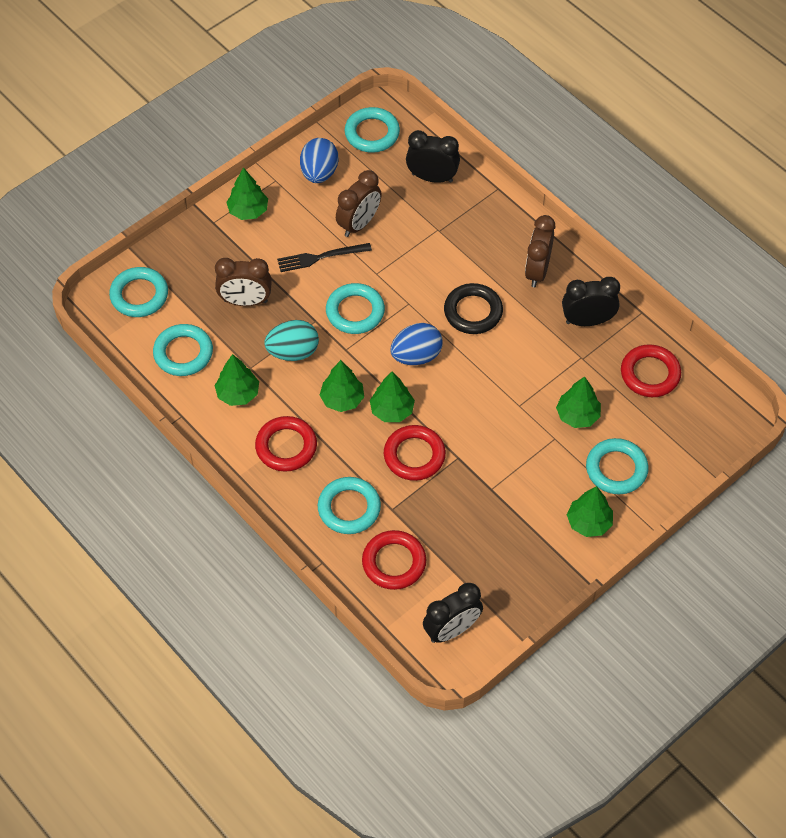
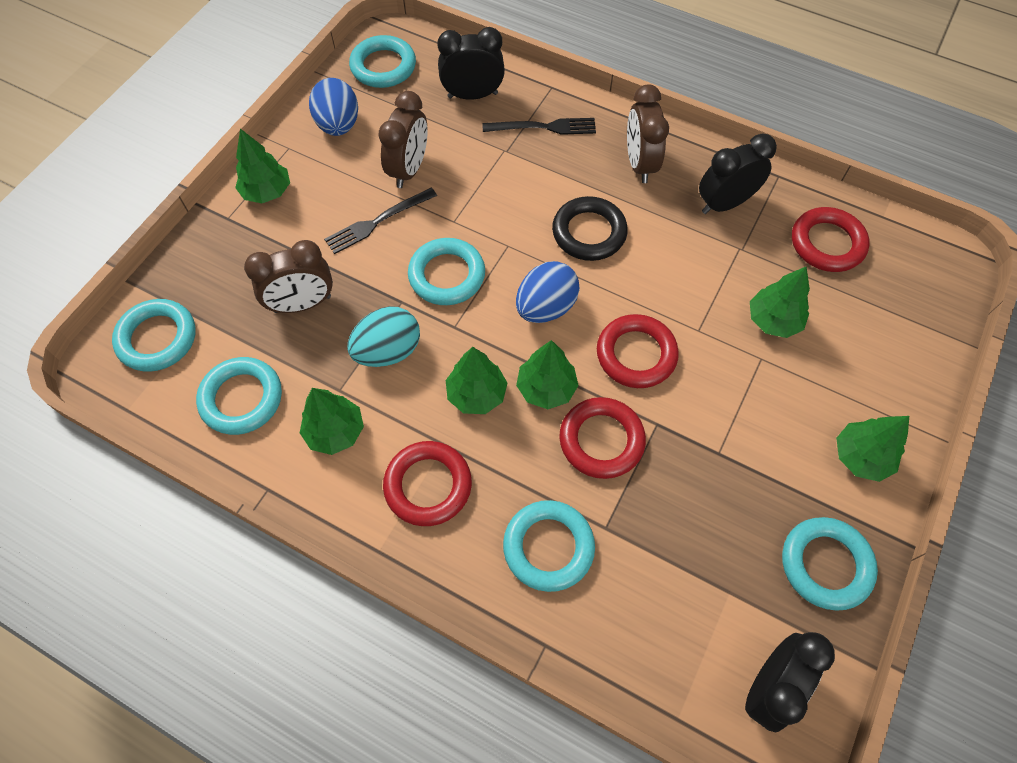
camera: 20 degrees left, 5 degrees up
(394, 562) = (643, 608): red ring -> red ring (636, 354)
(476, 220) = (543, 127): none -> black fork
(616, 469) = (854, 373): turquoise ring -> turquoise ring (825, 564)

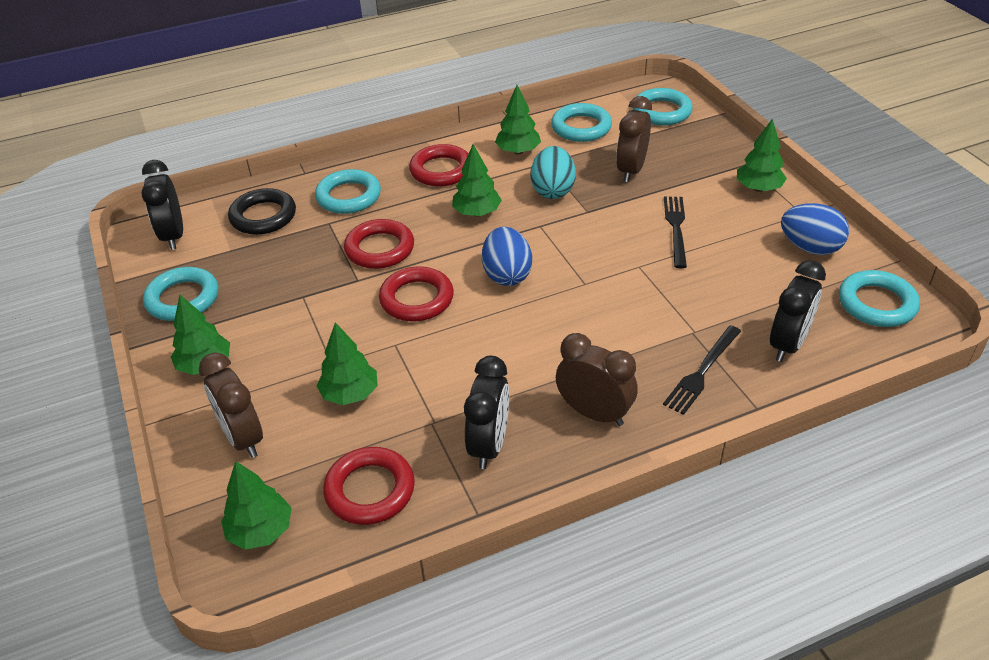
camera: 130 degrees right, 20 degrees down
(409, 169) = (720, 265): brown clock -> brown clock (243, 438)
(447, 275) = (588, 240): turquoise ring -> none
(546, 388) = (444, 243): green tree -> green tree (260, 531)
(589, 232) = (550, 335): black ring -> black ring (263, 216)

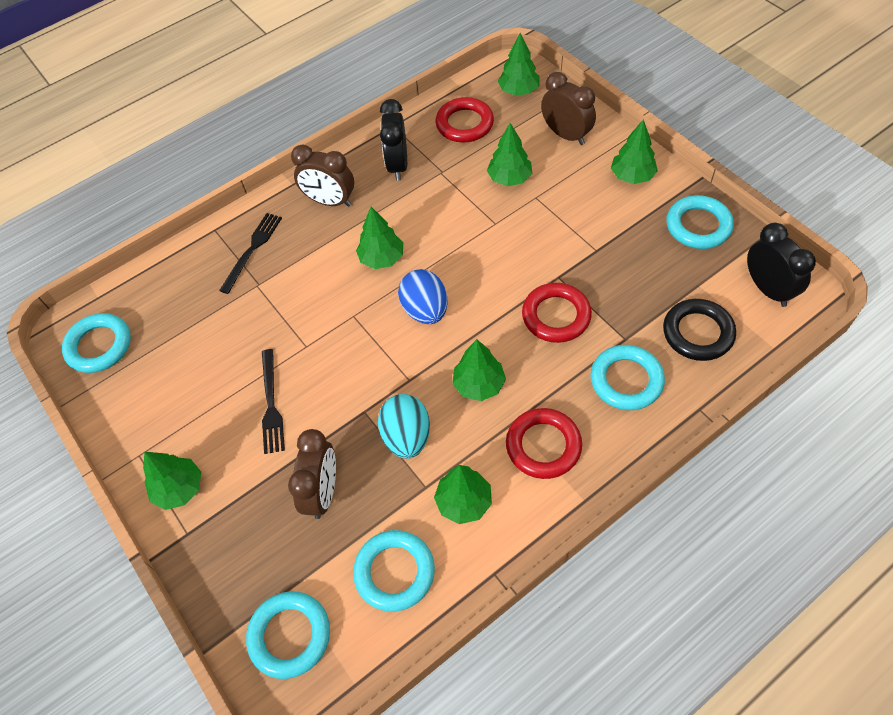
camera: 170 degrees right, 15 degrees up
(416, 299) = (496, 268): red ring -> none
(541, 332) = (382, 258): none -> green tree
(788, 344) = (183, 288): black clock -> none
(810, 248) = (142, 404): blue egg -> none

